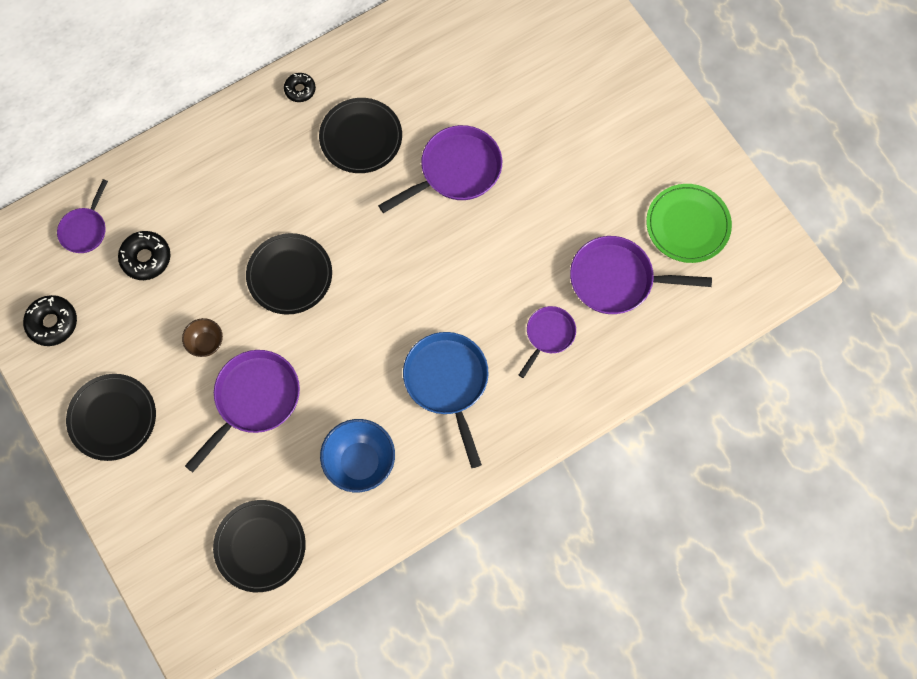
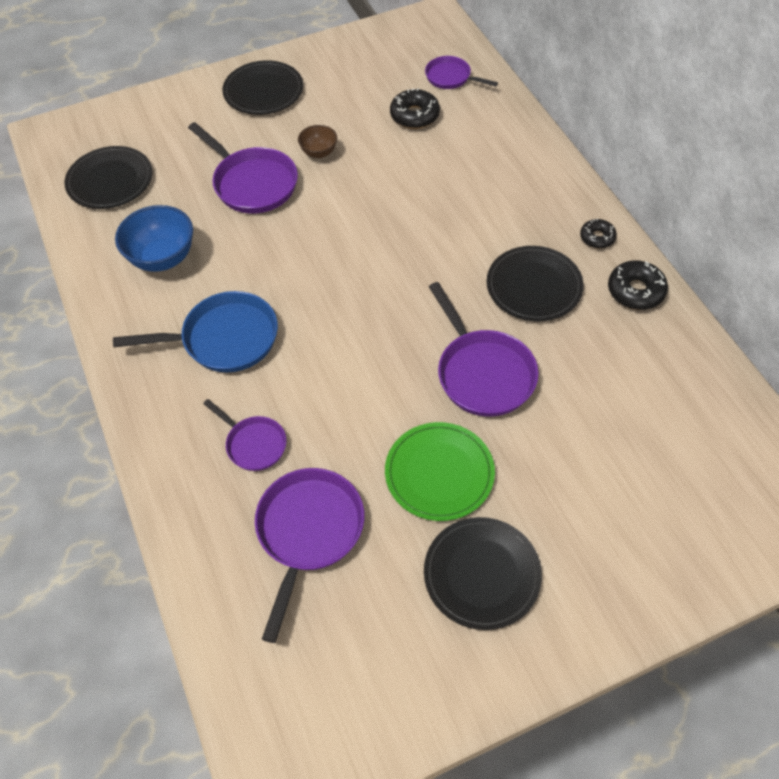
camera: 100 degrees right, 15 degrees down
(52, 323) = (362, 57): black donut -> black donut (635, 291)
(289, 275) = (377, 216): black plate -> black plate (482, 574)
(688, 225) = (371, 638): green plate -> green plate (439, 473)

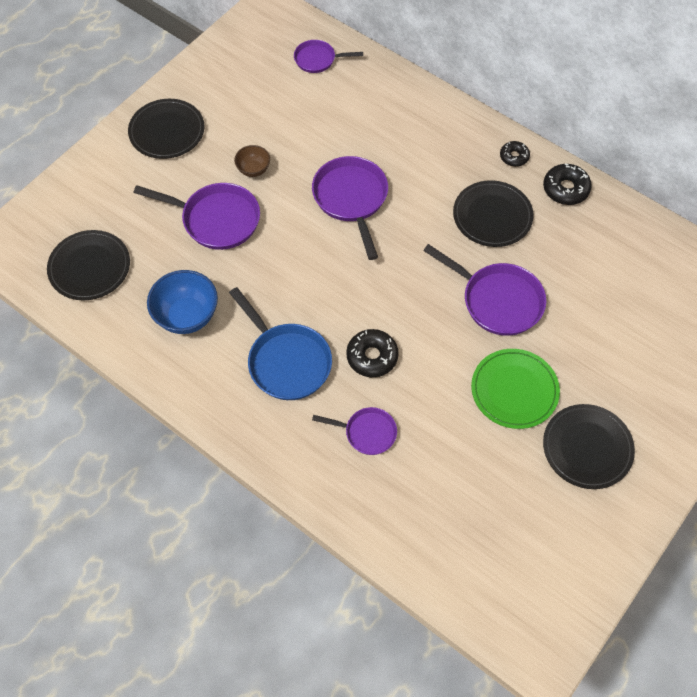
camera: 30 degrees left, 5 degrees up
(224, 339) = (286, 361): blue pan -> blue pan turned 90 degrees clockwise
(308, 532) = (451, 478): purple pan -> purple pan (351, 199)
(414, 115) = (310, 106): black donut -> black donut (372, 357)

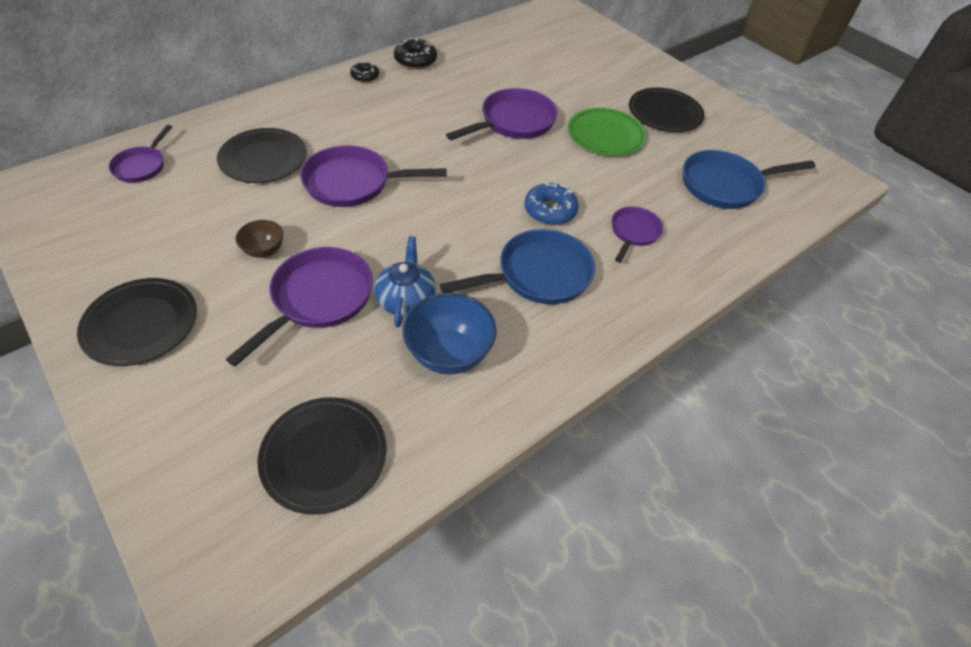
camera: 80 degrees left, 10 degrees down
(231, 274) = (406, 299): none -> blue teapot
(372, 357) = (550, 211): black donut -> blue donut
(476, 518) = (725, 185): none -> blue pan
(492, 216) = (423, 103): black plate -> black plate (263, 159)

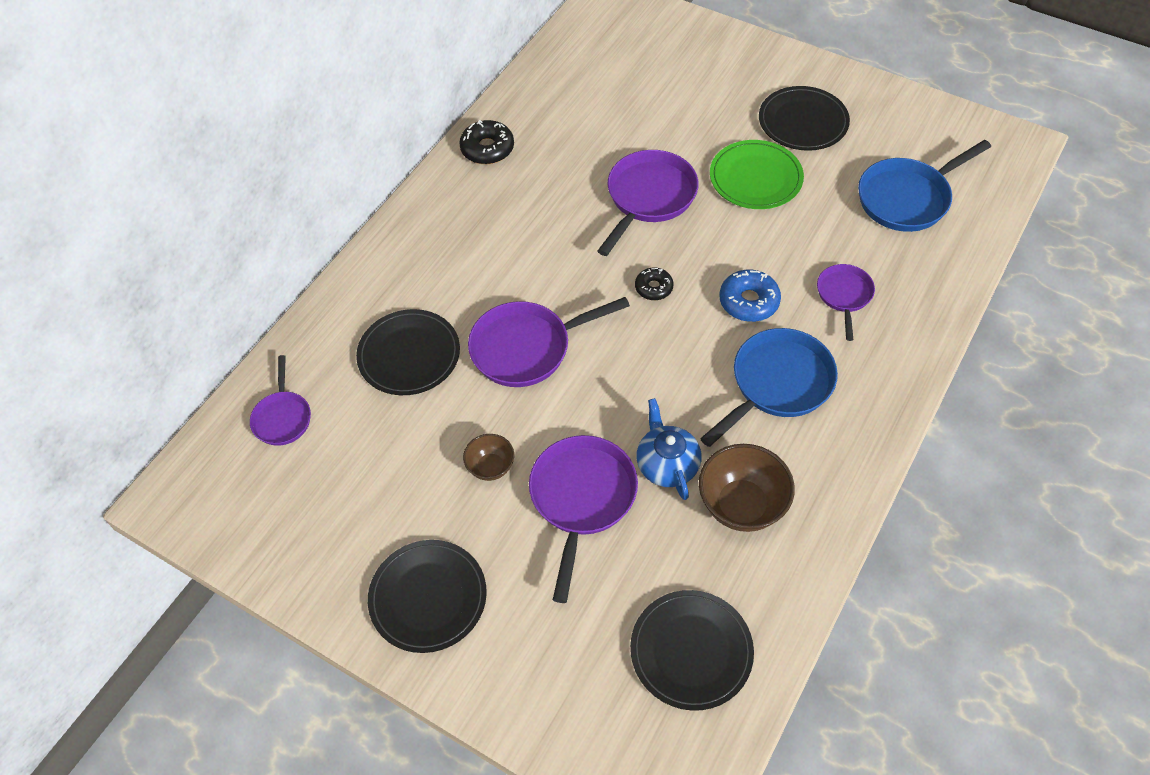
camera: 15 degrees left, 5 degrees up
(365, 76) = (444, 195): black donut -> black donut (653, 288)
(449, 354) = (741, 505): blue bowl -> brown bowl

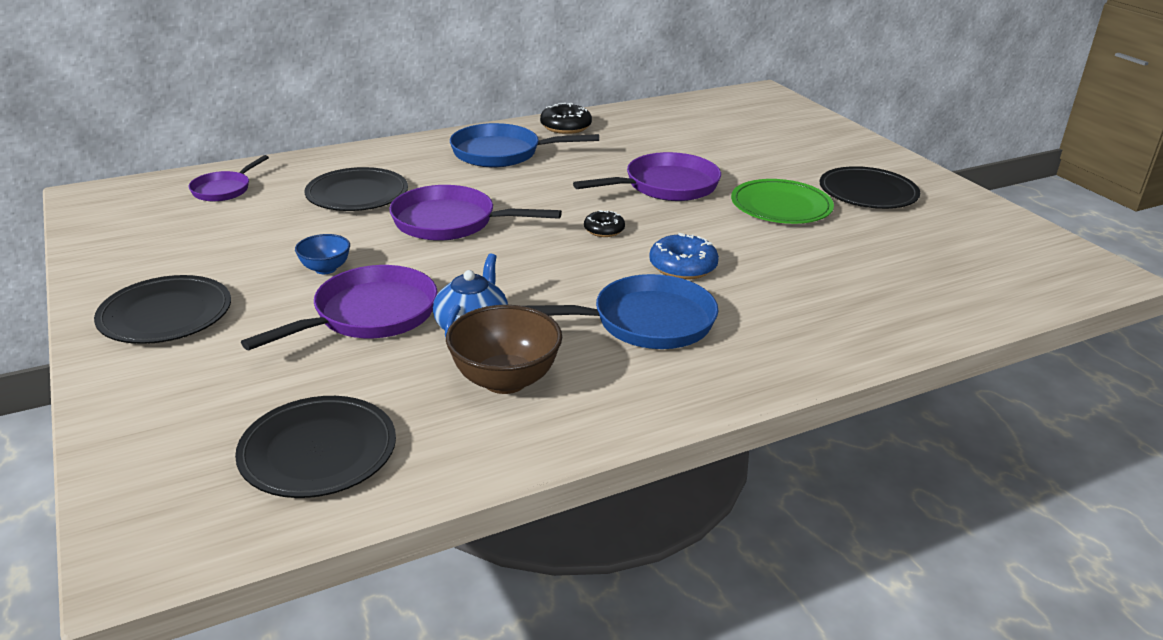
camera: 30 degrees right, 25 degrees down
(490, 467) = (325, 269): brown bowl -> blue bowl
(844, 295) = (786, 296): purple pan -> none
(907, 198) = (930, 264): blue pan -> blue pan (502, 153)

